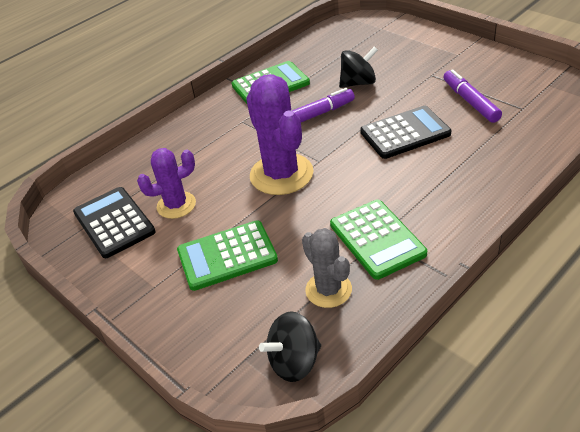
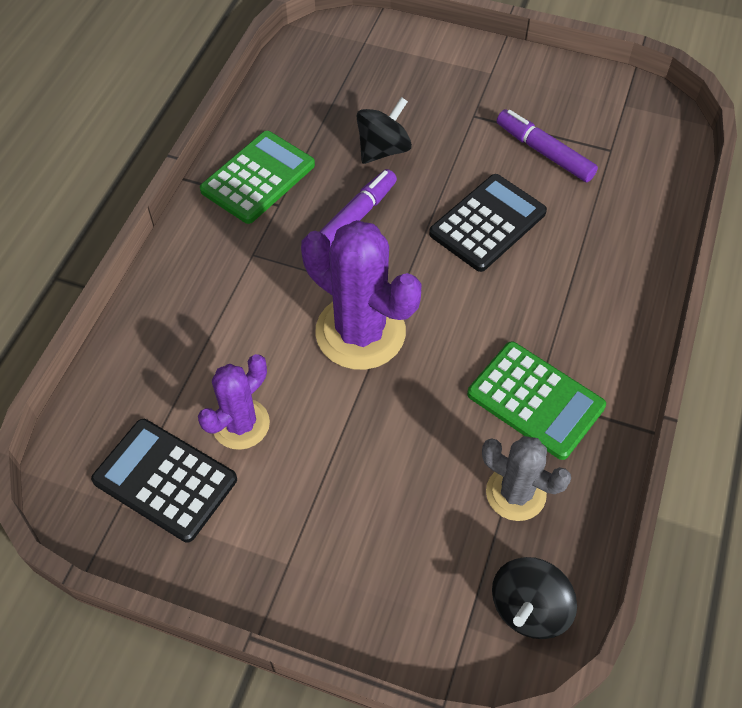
camera: 30 degrees left, 15 degrees up
(227, 256) = (360, 484): green calculator -> none

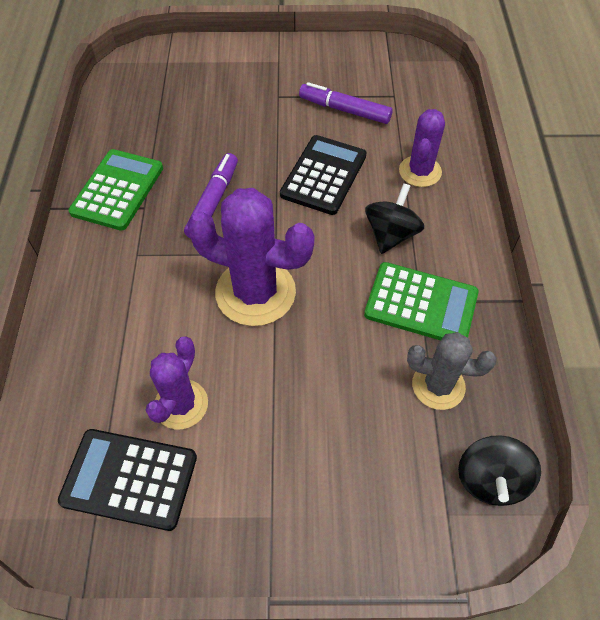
camera: 20 degrees left, 0 degrees up
(383, 149) = (215, 140): black spinning top -> black spinning top (391, 234)
(601, 250) = (420, 171): none -> purple cactus

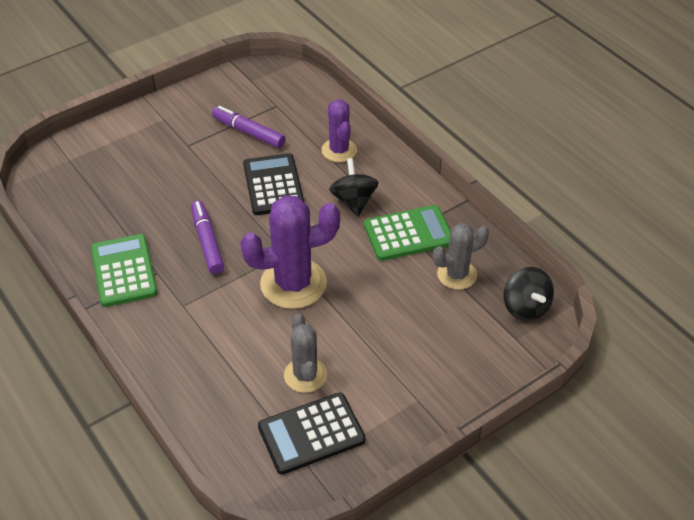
camera: 35 degrees left, 10 degrees down
(181, 404) = (305, 375): purple cactus -> grey cactus
(344, 110) = (248, 132): purple marker -> purple marker turned 45 degrees clockwise

